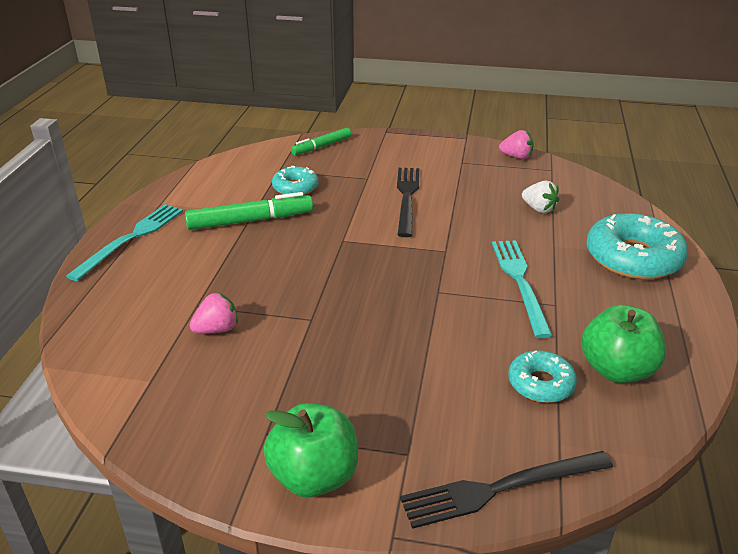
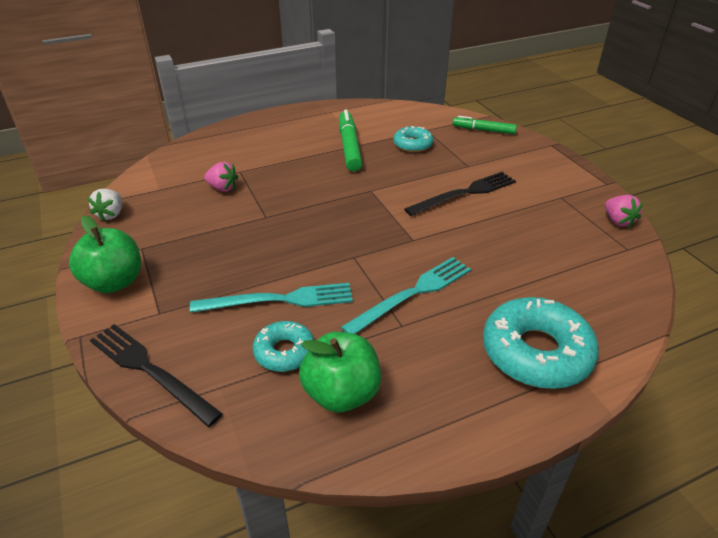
camera: 55 degrees right, 5 degrees up
(131, 239) = (283, 121): turquoise fork -> turquoise fork (279, 300)
(249, 221) = (349, 147): green marker -> green marker turned 135 degrees counterclockwise
(539, 209) = (543, 265): white strawberry -> white strawberry (111, 214)

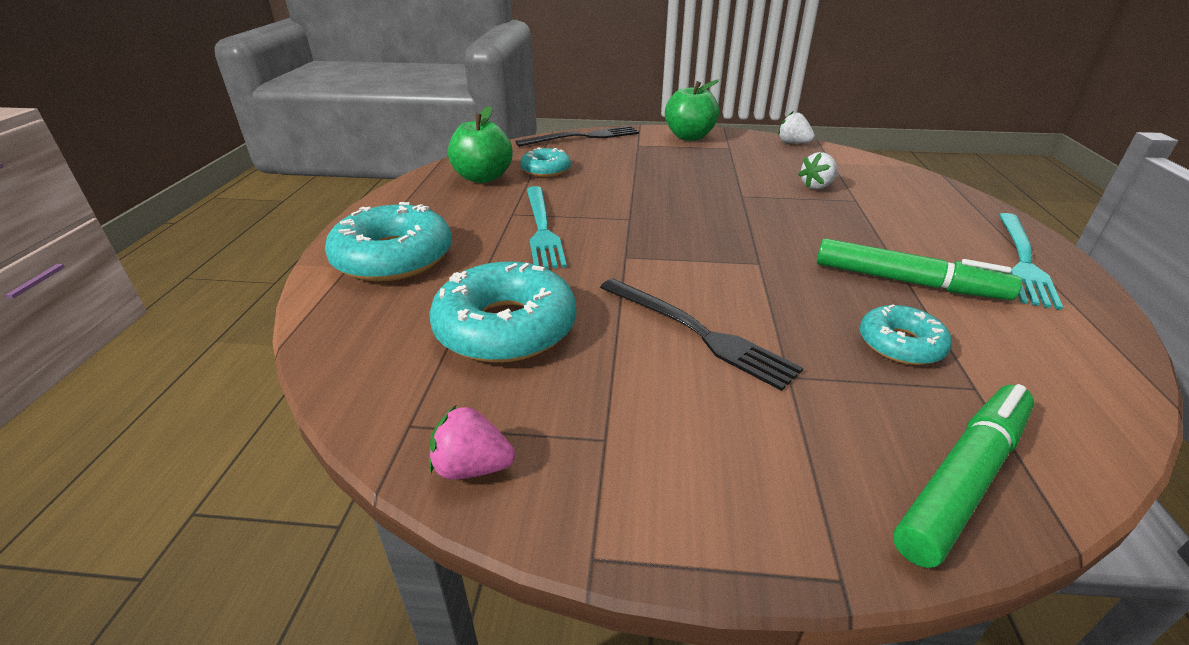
camera: 120 degrees right, 5 degrees down
(223, 188) = (817, 186): pink strawberry -> white strawberry
(279, 300) = (605, 178): turquoise fork -> turquoise fork (1023, 261)
(464, 193) = (697, 332): black fork -> black fork turned 45 degrees counterclockwise
(484, 130) = (962, 480): green marker -> green marker, size x1.54
(536, 253) = (506, 327): none -> turquoise donut

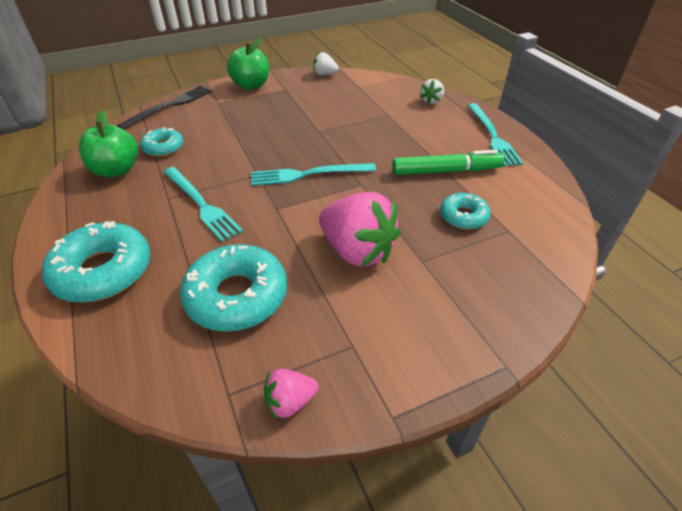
camera: 30 degrees left, 10 degrees up
(694, 234) = (308, 174): none -> turquoise fork
(697, 332) = (357, 251): black fork -> pink strawberry
(817, 186) = (360, 110): white strawberry -> white strawberry (431, 101)
(962, 480) = (527, 287): green marker -> none

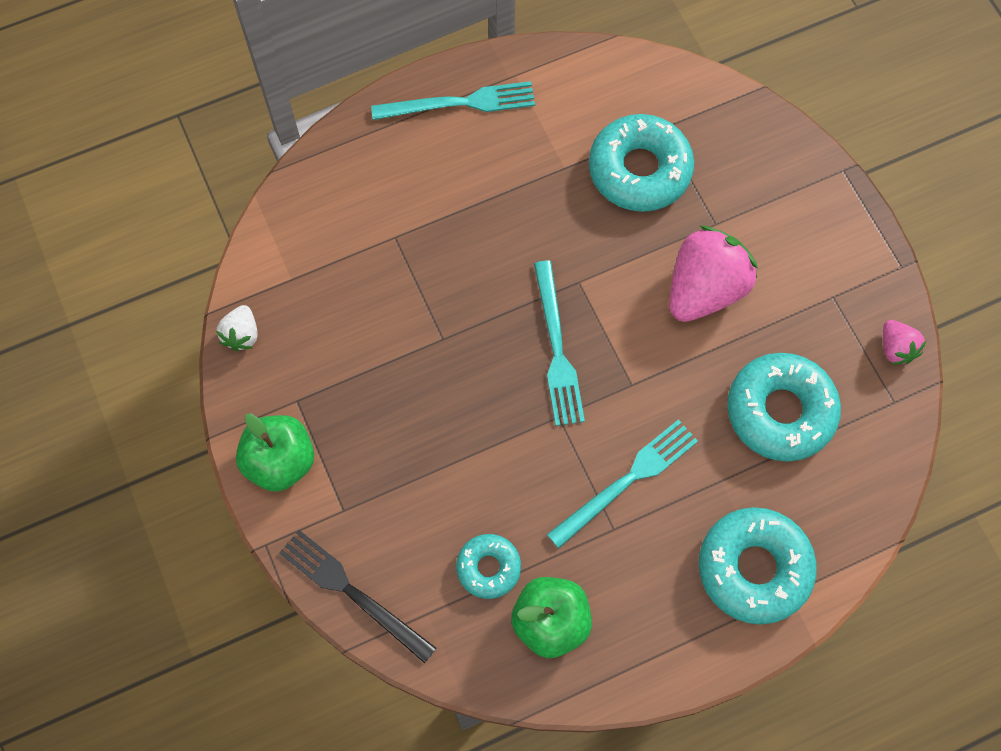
camera: 90 degrees left, 25 degrees up
(431, 101) = (352, 170): white strawberry -> none
(445, 171) = (546, 176): green marker -> none
(463, 216) = (639, 170): turquoise donut -> turquoise donut, size x1.79

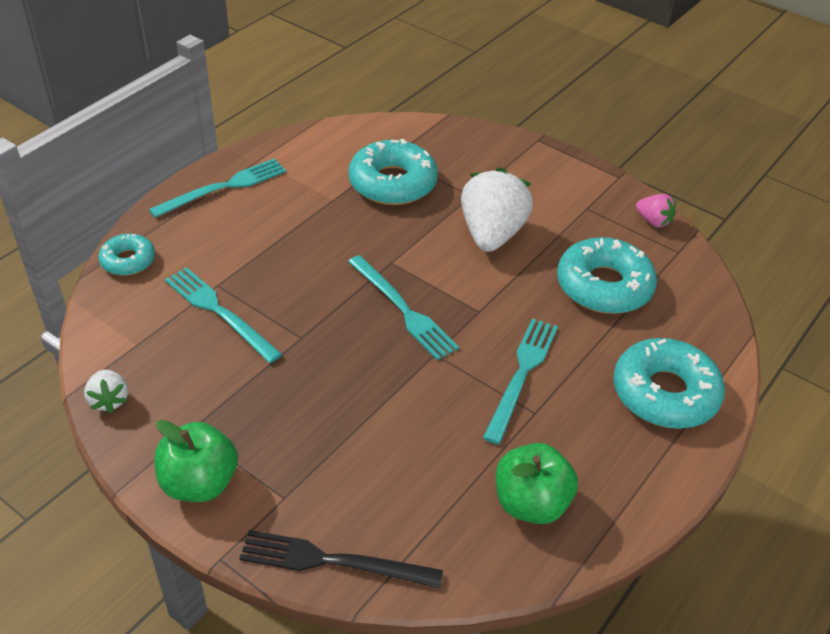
camera: 30 degrees left, 25 degrees down
(381, 273) = (219, 312): none -> turquoise fork
(488, 568) = (448, 485): turquoise donut -> turquoise donut (128, 261)
(704, 289) = (492, 234): pink strawberry -> white strawberry

